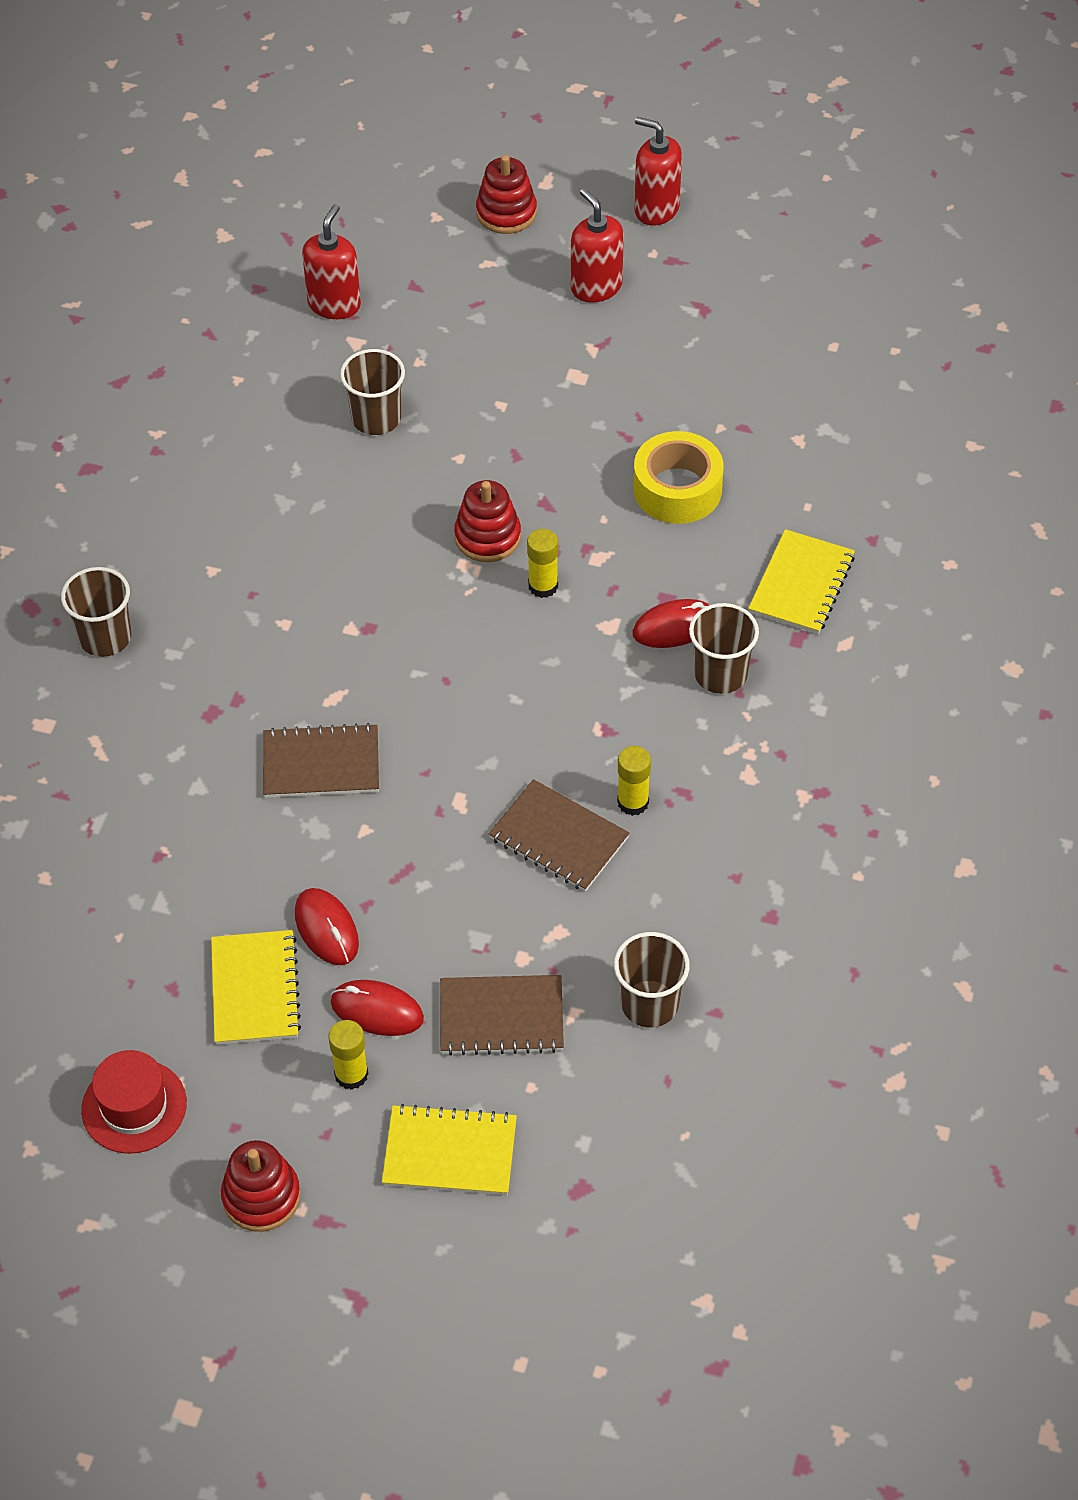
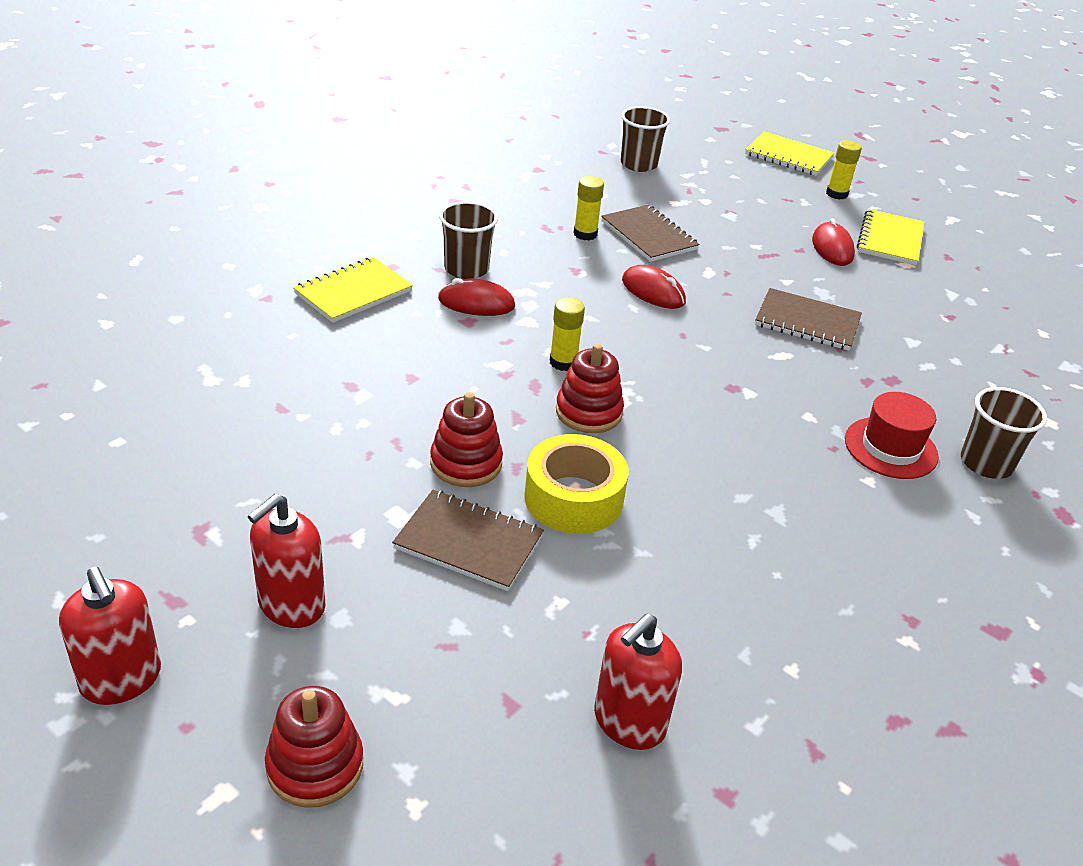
camera: 160 degrees left, 15 degrees down
(134, 1106) = (980, 222): red hat -> red hat (890, 448)
(261, 1196) = (905, 174): red stacking toy -> red stacking toy (466, 463)
(376, 418) = (642, 557): brown cup -> none
(377, 1010) = (811, 209): red mouse -> red mouse (653, 291)
(501, 1017) = (732, 185): brown notebook -> brown notebook (469, 542)
(596, 287) = (291, 605): red soap dispenser -> red soap dispenser turned 45 degrees clockwise
(677, 489) = (389, 385): yellow tape -> yellow tape (573, 498)

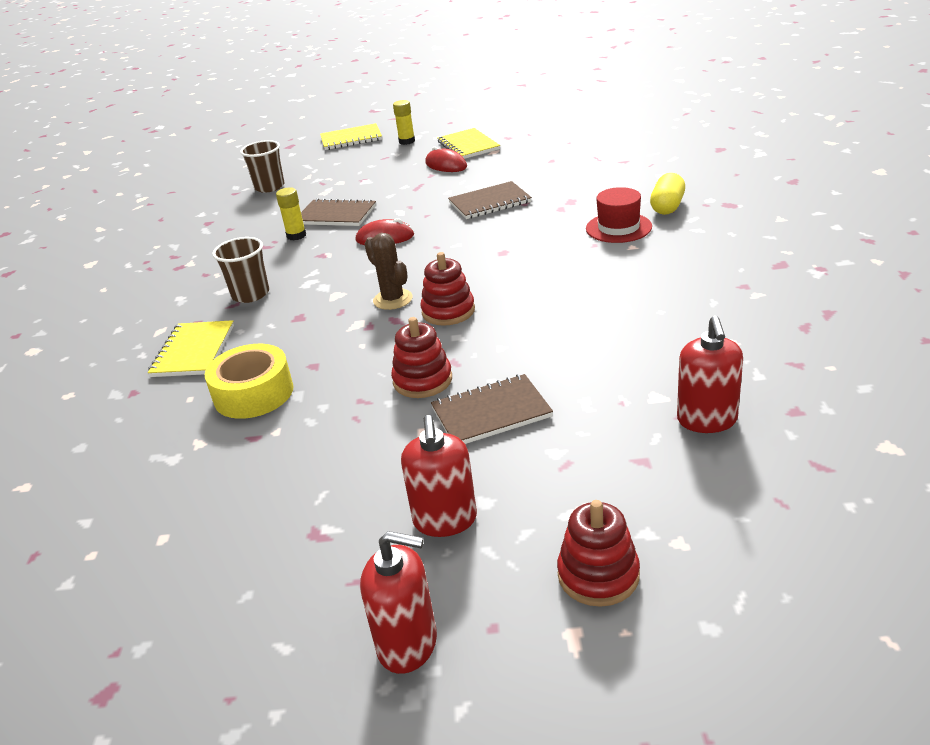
camera: 35 degrees left, 5 degrees down
(476, 303) = (288, 306): red mouse -> none
(563, 362) = (393, 299): yellow glue stick -> brown cactus
(573, 498) = (510, 353): yellow tape -> yellow tape (253, 393)
(986, 463) = (667, 207): brown cup -> yellow capsule

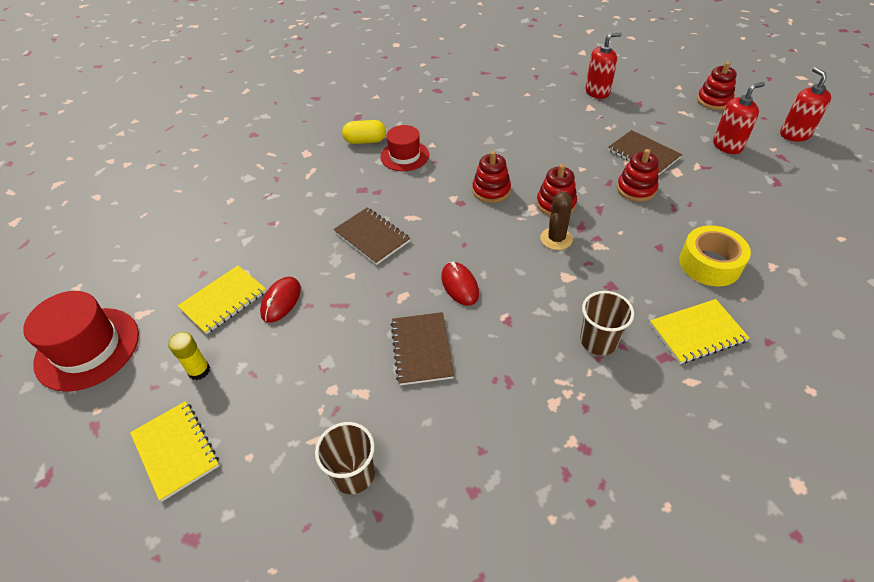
camera: 115 degrees left, 15 degrees up
(296, 236) = (477, 364): yellow glue stick -> none
(464, 109) = (87, 348): none -> red hat
(508, 273) = (491, 190): none -> red stacking toy

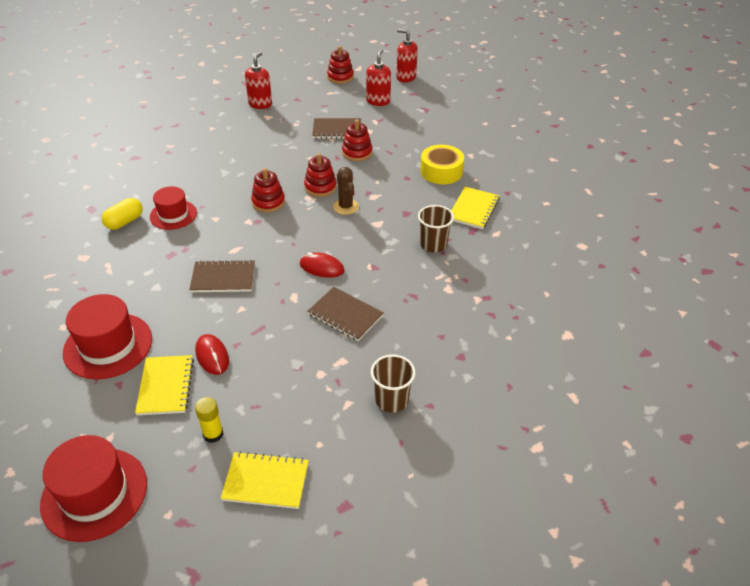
camera: 50 degrees left, 5 degrees down
(234, 236) = (108, 345): none -> red hat

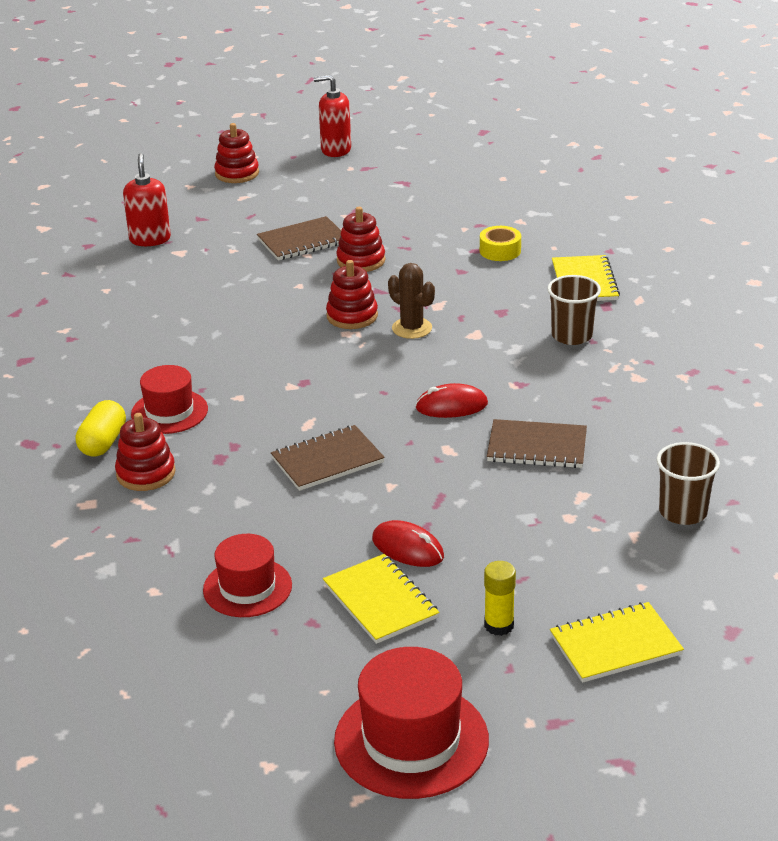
camera: 25 degrees left, 10 degrees down
(108, 345) = (247, 588): red hat -> red hat, size x0.65
(268, 202) = (296, 355): red stacking toy -> red stacking toy (146, 473)
(378, 101) = (326, 190): red soap dispenser -> none
(441, 171) = (500, 251): yellow tape -> yellow tape, size x0.63

